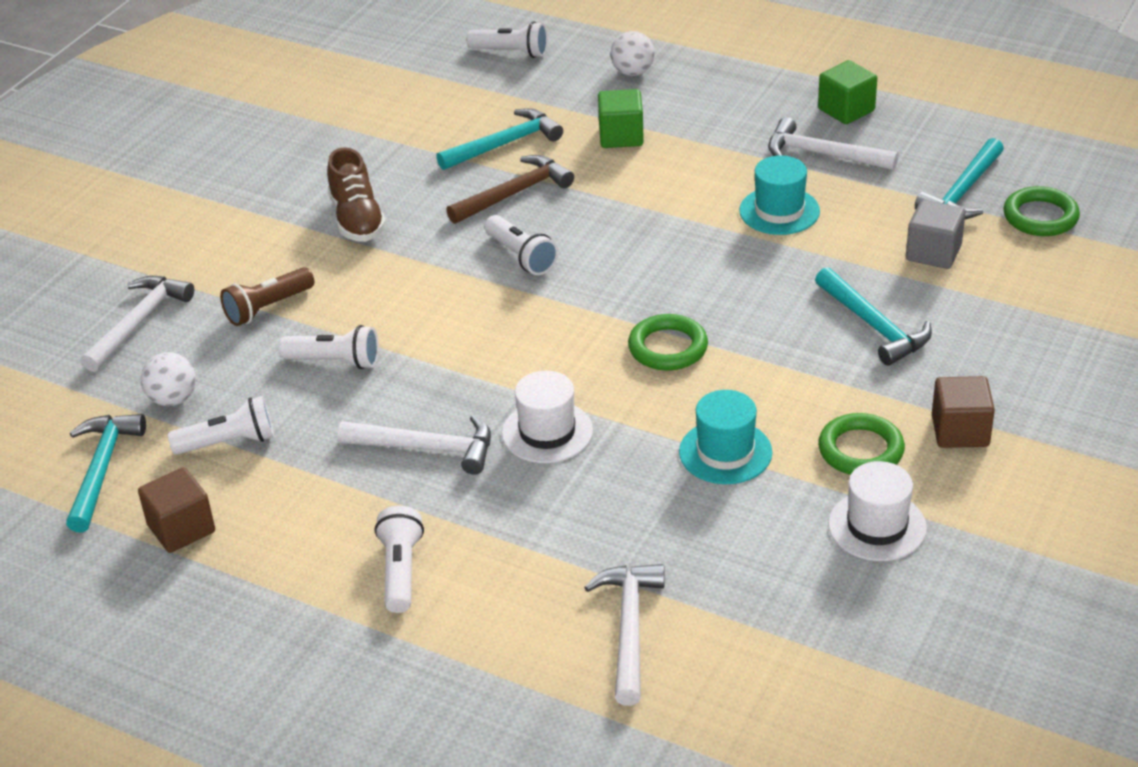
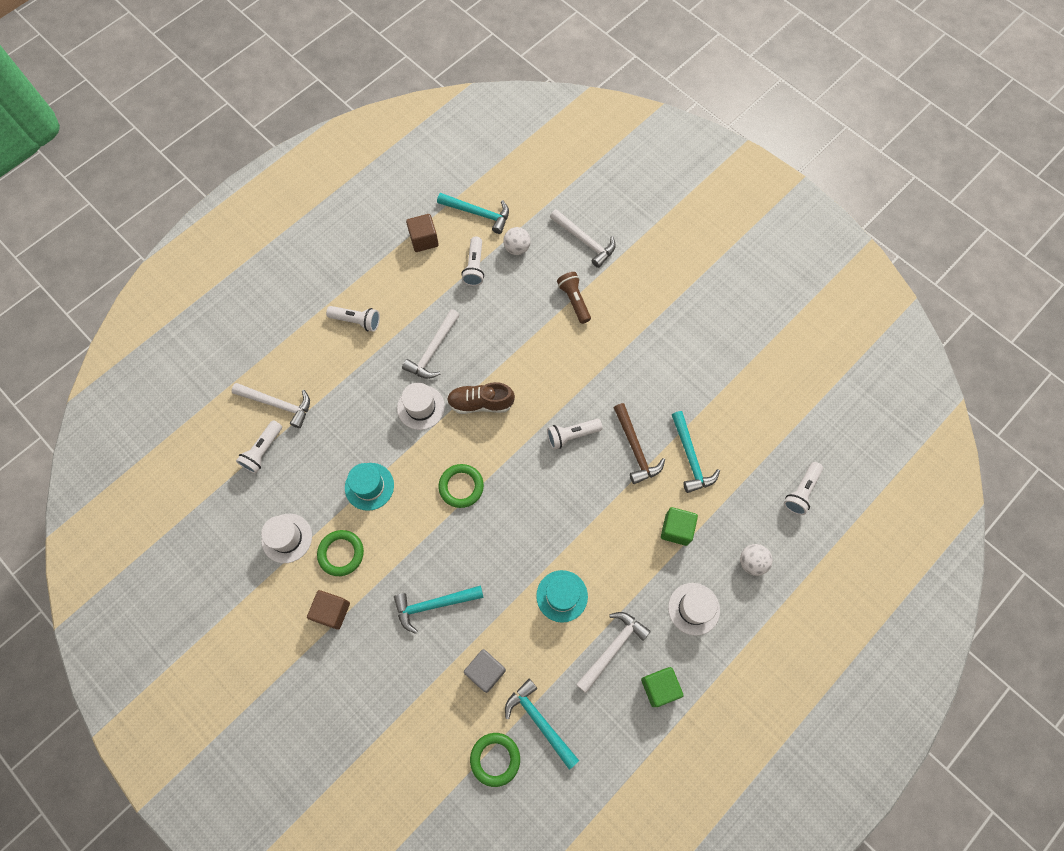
camera: 105 degrees right, 30 degrees up
(335, 361) = (517, 323): white flashlight -> white flashlight (263, 451)
(357, 219) = (639, 359): brown shoe -> brown shoe (481, 403)
(725, 103) = (694, 609): none -> white hat

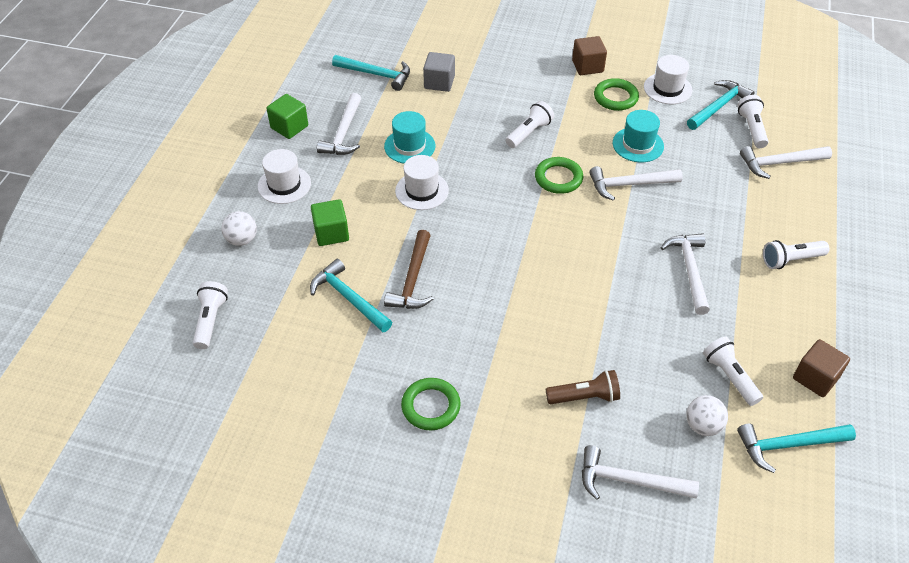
camera: 150 degrees right, 20 degrees down
(411, 448) = (629, 185): none -> white hammer
(421, 407) = (652, 218): white hat -> white hat (422, 191)
(433, 604) = (512, 100): turquoise hammer -> turquoise hammer (719, 106)
(481, 403) = (599, 248): brown shoe -> none
(495, 759) = (396, 46): green ring -> green ring (431, 406)
(572, 435) = (486, 262): white flashlight -> white flashlight (529, 133)
(574, 300) = (584, 397): brown flashlight -> brown flashlight turned 45 degrees counterclockwise
(635, 449) = (412, 280): brown hammer -> brown hammer turned 120 degrees counterclockwise

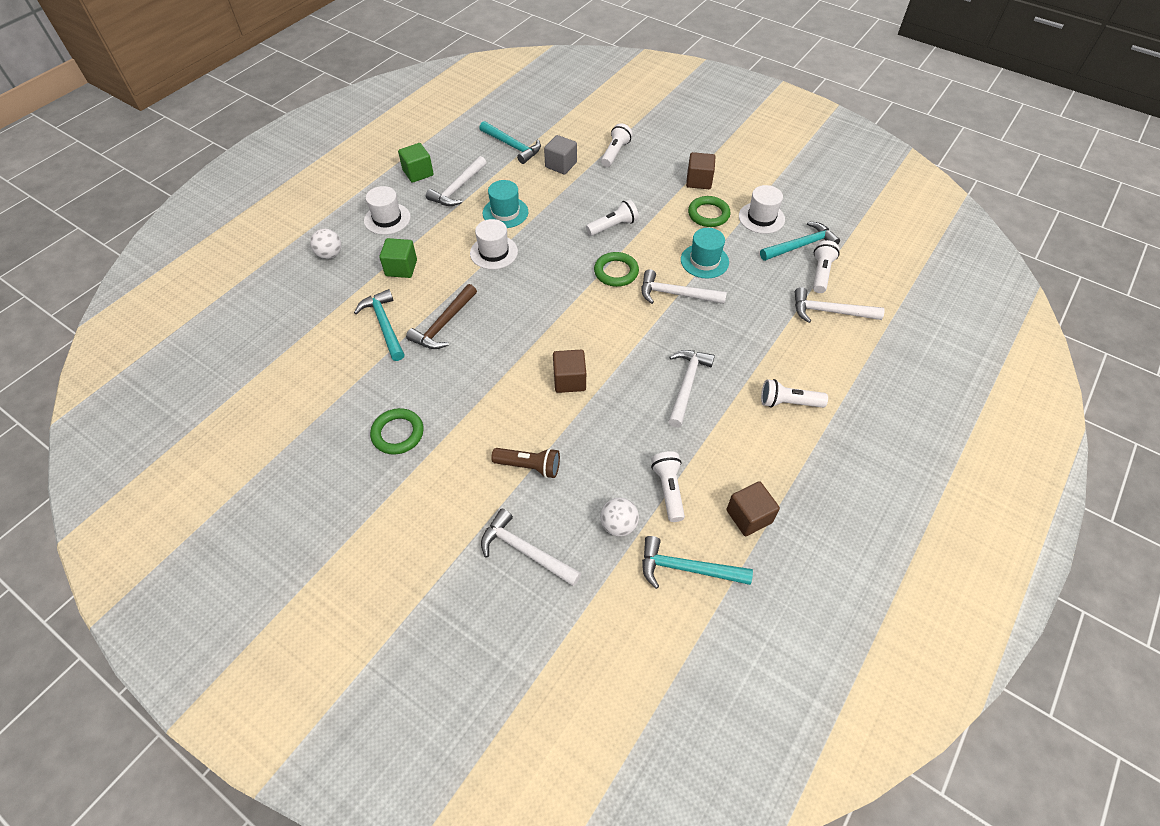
camera: 20 degrees right, 5 degrees up
(210, 320) = (270, 312): white flashlight -> white flashlight (615, 153)
(575, 299) = (569, 380): none -> brown cube

